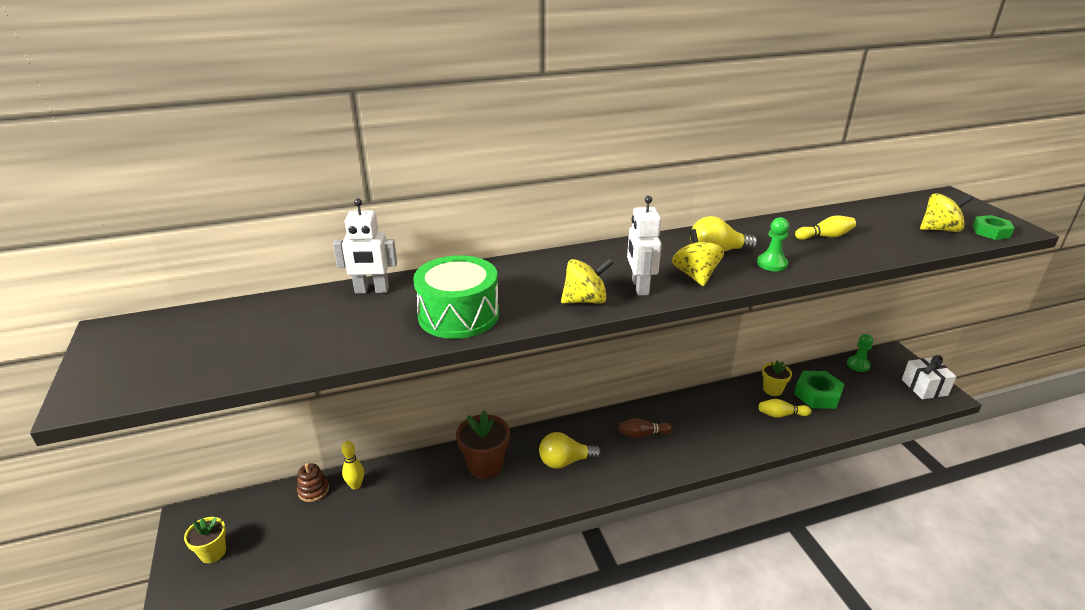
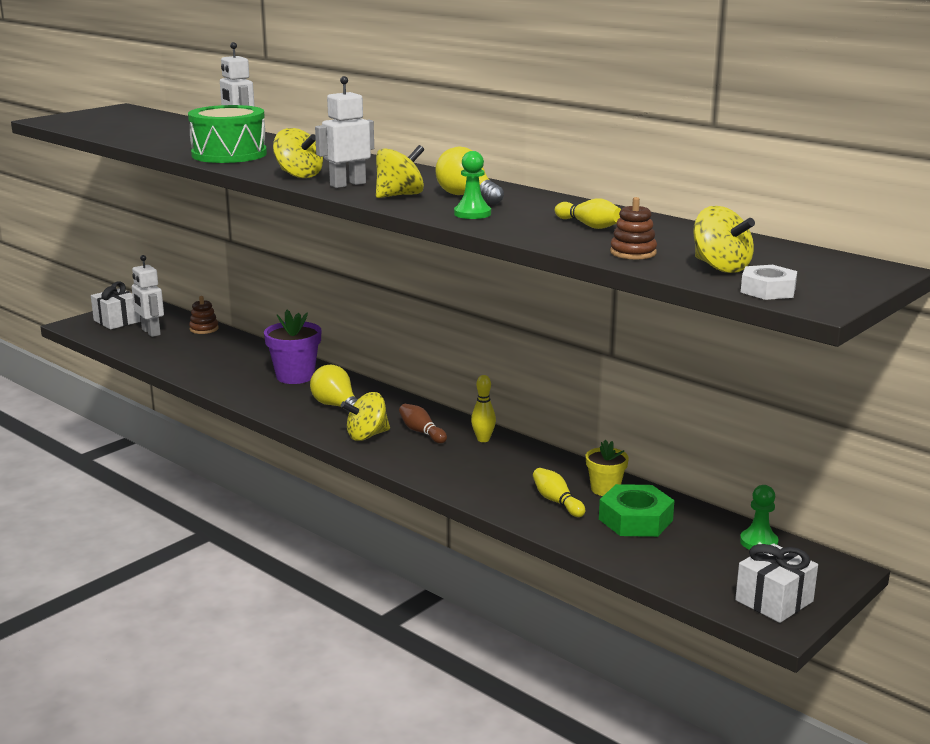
camera: 60 degrees right, 10 degrees down
(213, 552) = (117, 321): yellow flower pot -> white gift
(278, 533) = (150, 332): none -> white robot
(356, 485) = (223, 340): yellow bowling pin -> yellow bowling pin (483, 439)
(485, 465) = (295, 376): brown flower pot -> purple flower pot
(631, 464) = (367, 435): none -> yellow spinning top
(899, 242) = (633, 253): none -> brown stacking toy
(991, 232) = (768, 290): green nut -> white nut

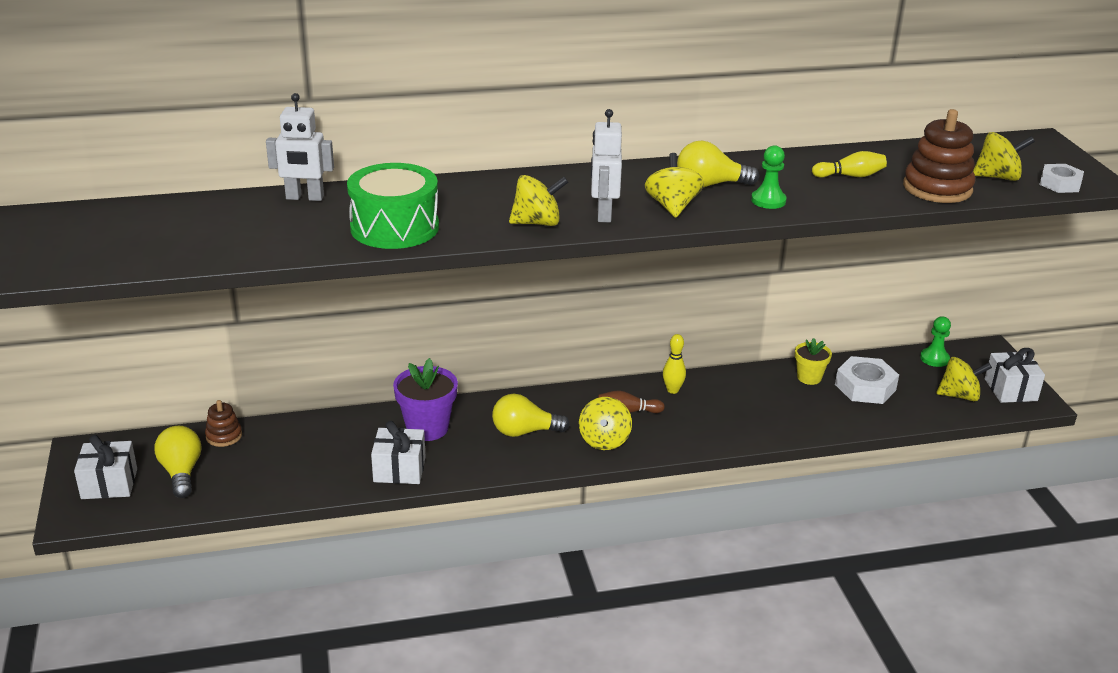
camera: 55 degrees left, 10 degrees up
(150, 332) = (181, 472): white robot -> yellow light bulb
(232, 384) = (399, 469): none -> white gift
(557, 501) = (809, 405): yellow bowling pin -> none
(633, 253) = (937, 188): brown stacking toy -> brown stacking toy, size x1.80
(635, 520) = (865, 387): green nut -> white nut
(707, 573) = (959, 395): none -> yellow spinning top

